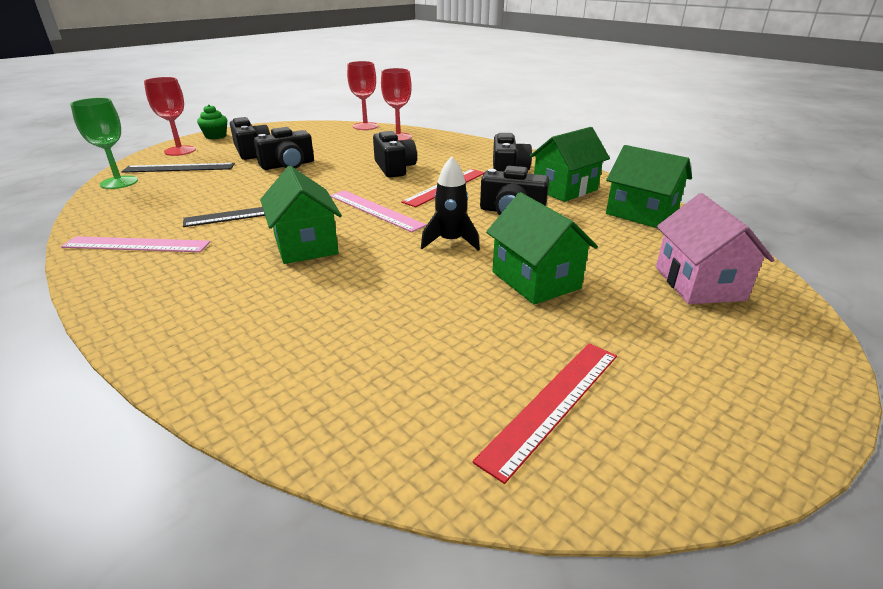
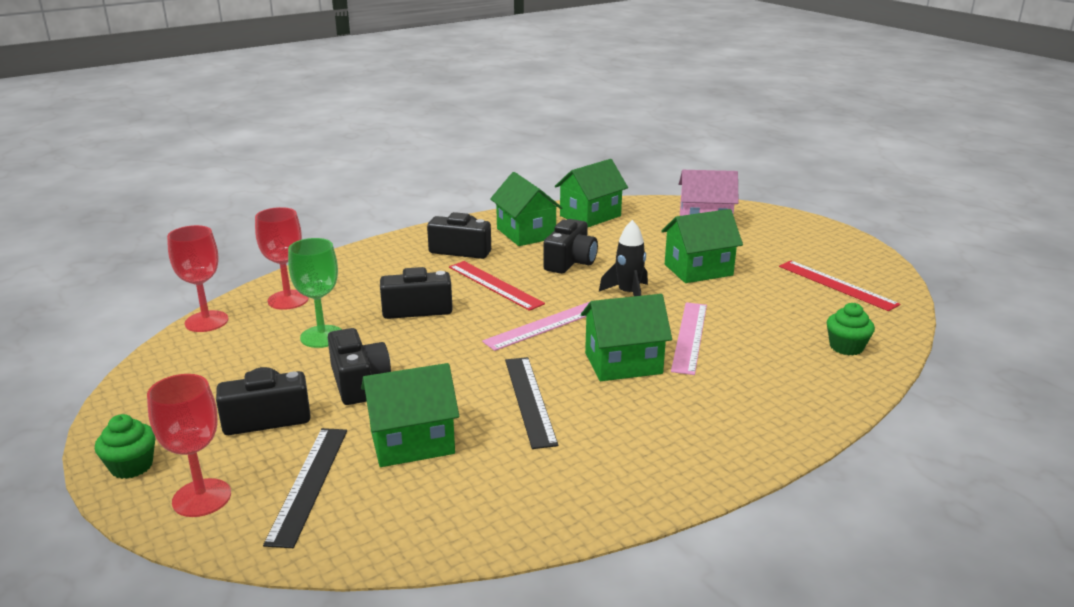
camera: 80 degrees left, 5 degrees down
(119, 182) = (351, 539): green goblet -> green goblet (322, 336)
(136, 244) = (602, 474): pink ruler -> pink ruler (689, 337)
(210, 185) = (412, 442): none -> green house
(339, 397) = (846, 347): none -> green cupcake

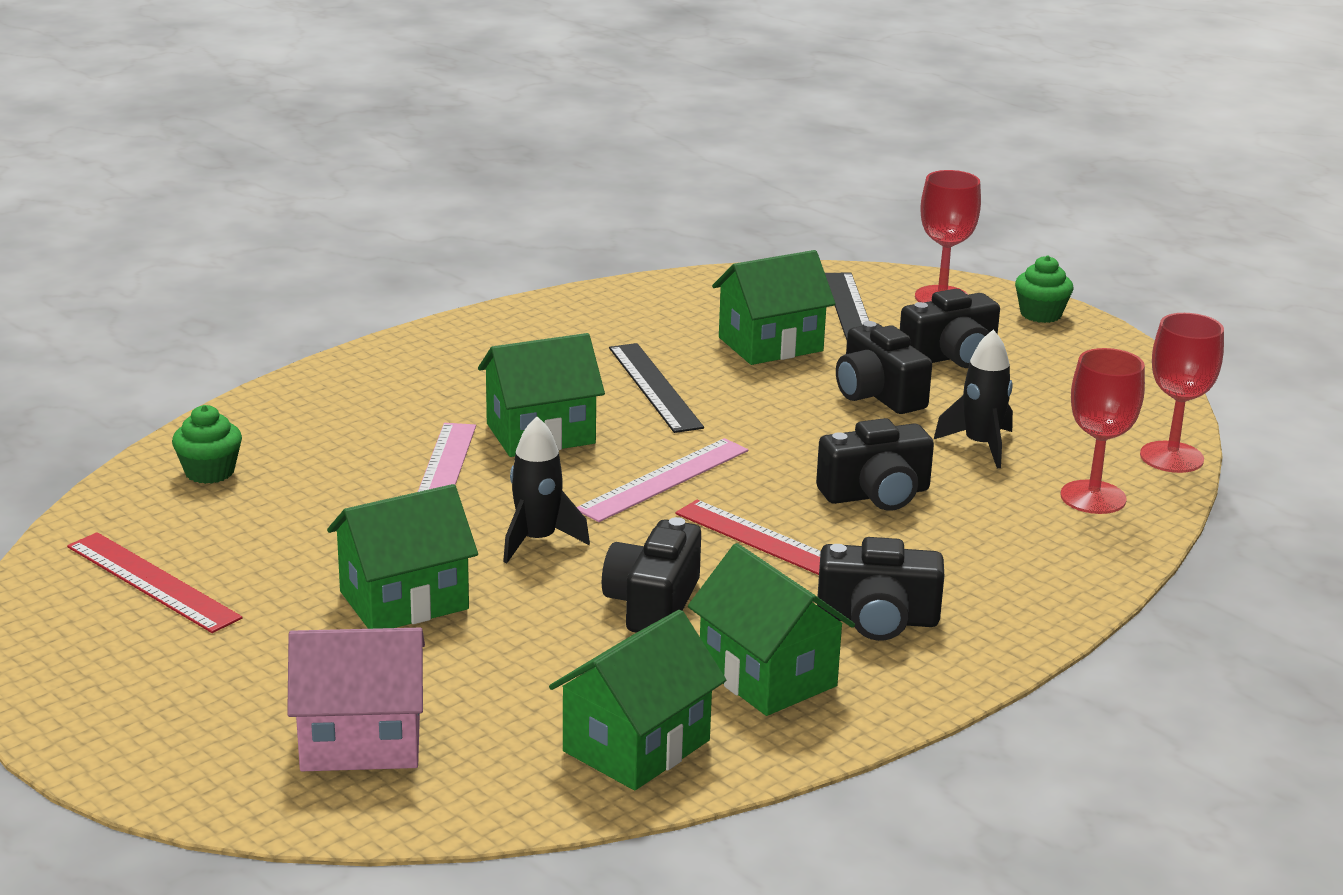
camera: 170 degrees right, 0 degrees up
(322, 336) = (981, 445): green goblet -> black rocket

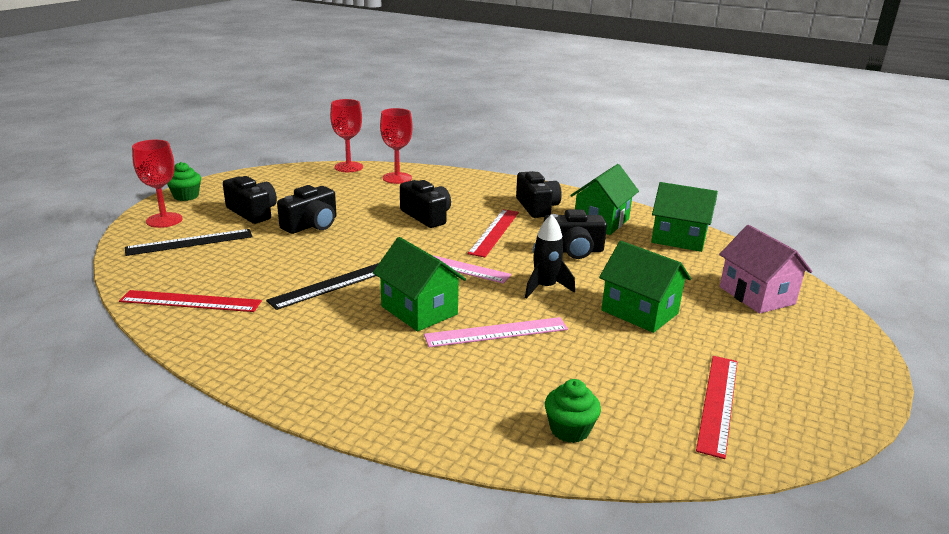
camera: 110 degrees left, 0 degrees up
(666, 305) = (190, 301): none -> red ruler
(770, 344) = (251, 259): green house -> none
(981, 445) = (359, 200): black rocket -> none

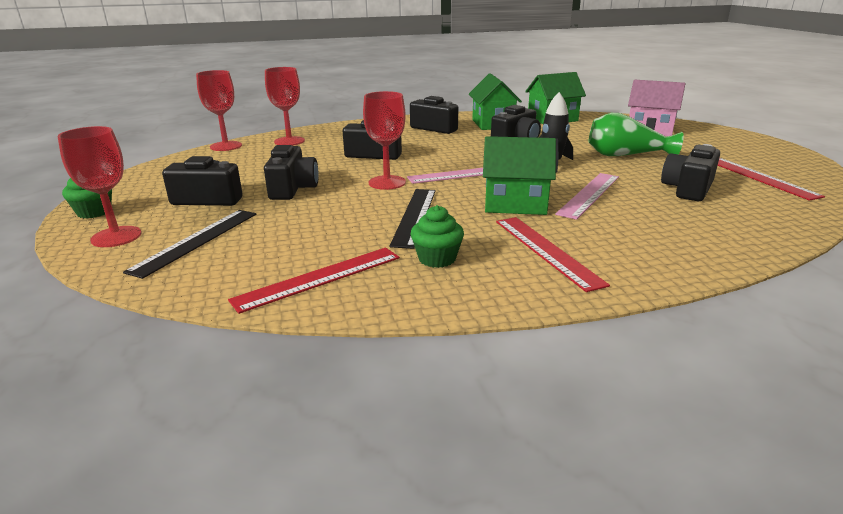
camera: 40 degrees left, 0 degrees up
(377, 247) = (387, 182): none -> red goblet
(494, 232) = (445, 148): red ruler -> red ruler (546, 251)
(569, 429) = (748, 220): green cupcake -> green cupcake (437, 258)
(601, 373) = (688, 189): none -> black camera
(639, 312) = (625, 156): green house -> green vase

